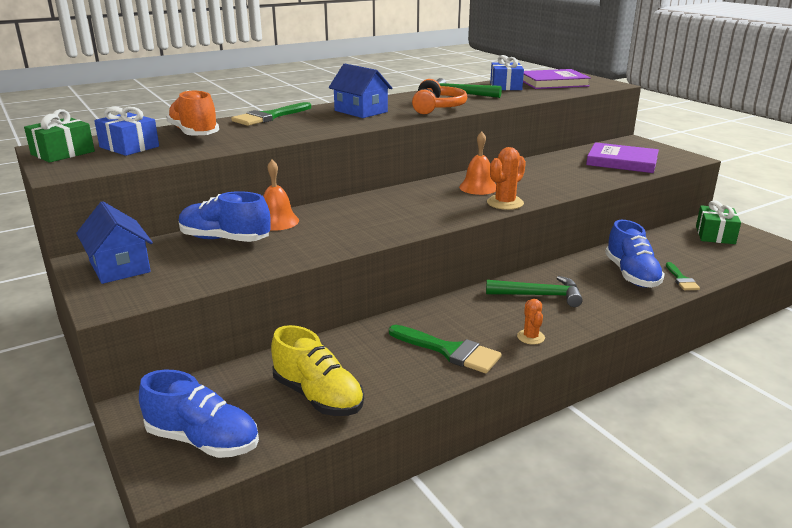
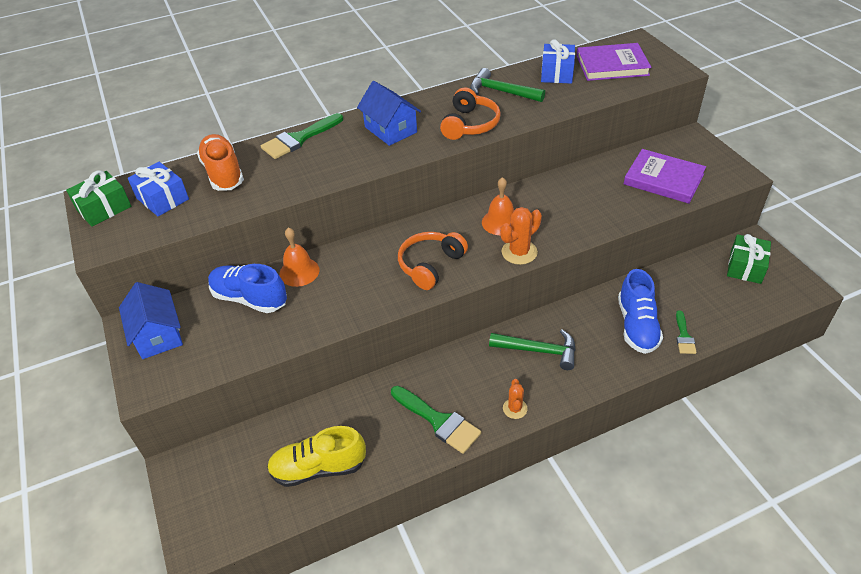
camera: 10 degrees right, 20 degrees up
(203, 440) = (223, 510): blue shoe -> none
(318, 396) = (318, 468): yellow shoe -> yellow shoe turned 120 degrees clockwise
(417, 213) = (430, 265): none -> orange headphones

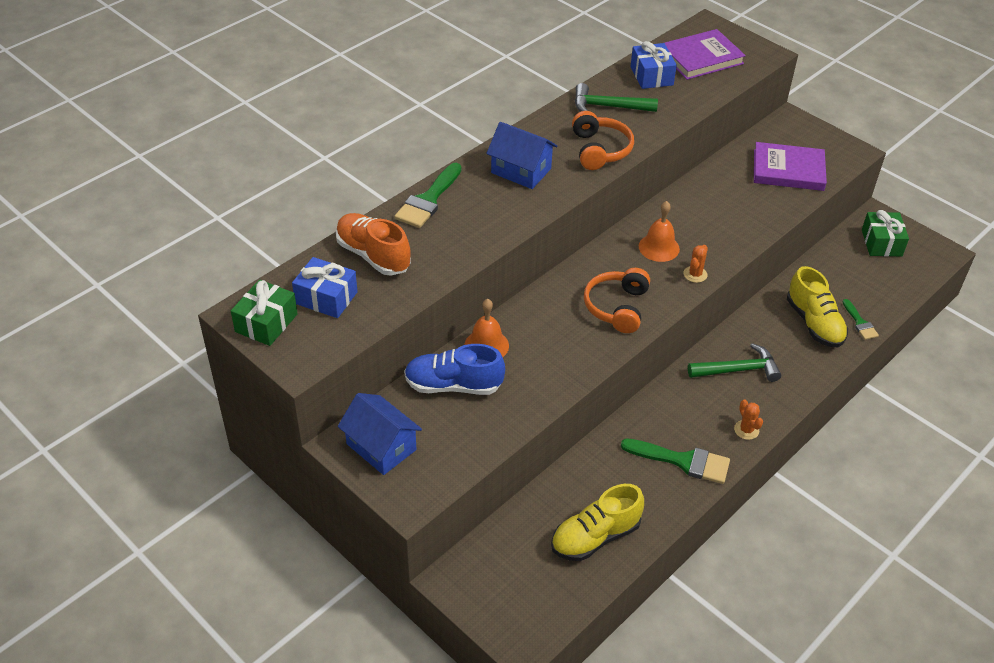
camera: 25 degrees left, 0 degrees up
(519, 252) = (695, 274): orange cactus -> orange cactus, size x0.64
(637, 326) = (814, 323): blue shoe -> yellow shoe

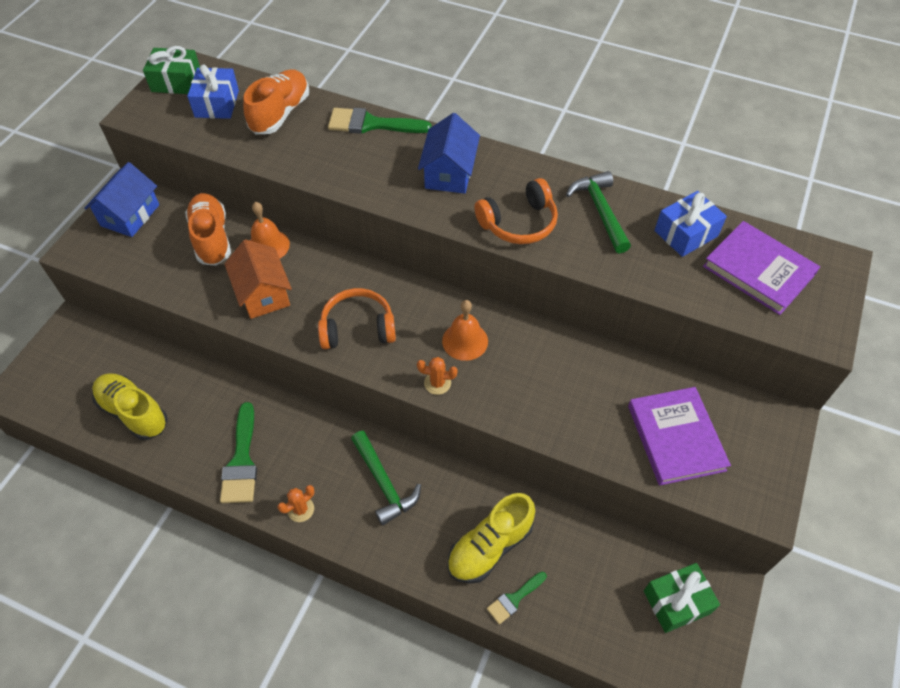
camera: 70 degrees right, 10 degrees up
(453, 385) = (212, 238): blue shoe -> orange shoe
(547, 361) = (263, 293): none -> orange house

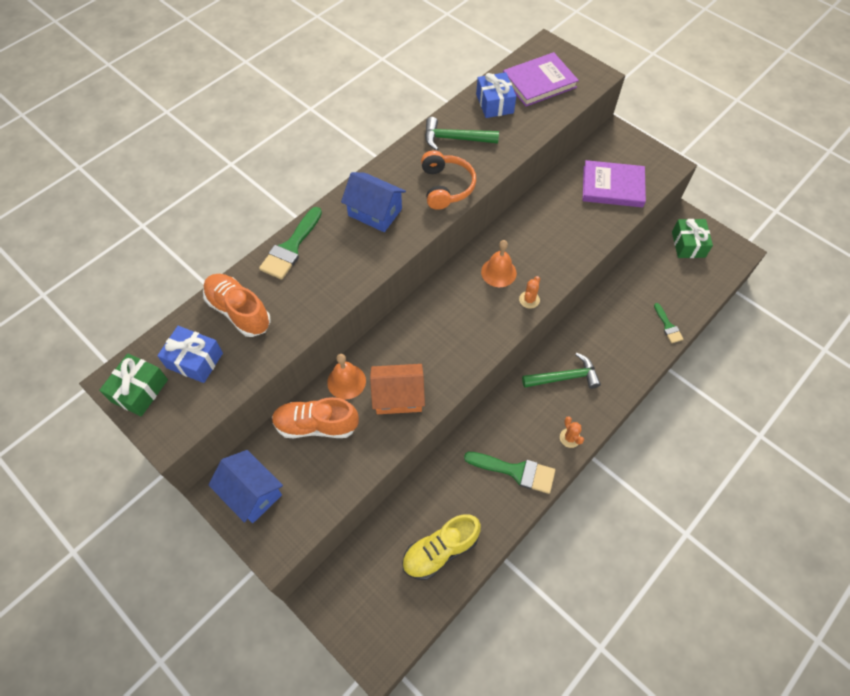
camera: 70 degrees left, 5 degrees up
(358, 328) = (461, 337): orange headphones -> none
(490, 546) = (629, 328): yellow shoe -> none

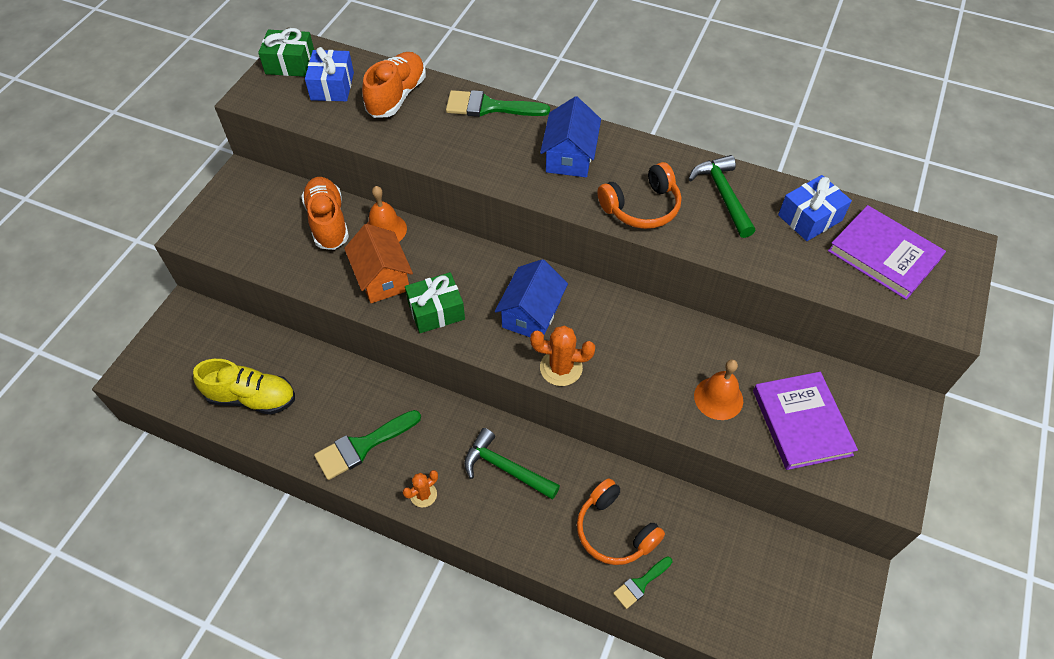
camera: 70 degrees right, 5 degrees down
(251, 493) = (244, 199): blue house -> blue house (531, 314)
(440, 550) = (252, 398): yellow shoe -> yellow shoe turned 150 degrees clockwise
(498, 272) = (587, 325): orange bell -> orange bell (718, 398)
(516, 471) = (362, 446): green brush -> green brush turned 60 degrees clockwise
(529, 300) = (561, 368): orange cactus -> orange cactus, size x1.57
(564, 377) = (506, 468): green hammer -> green hammer turned 150 degrees clockwise
(628, 327) = (614, 531): none -> orange headphones
(688, 244) = (803, 587): green gift -> green gift (436, 311)

